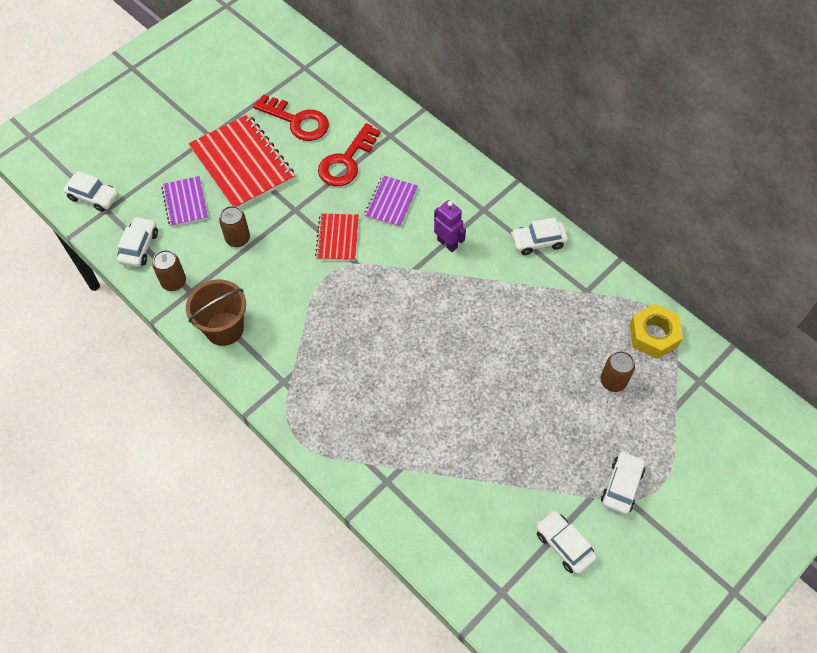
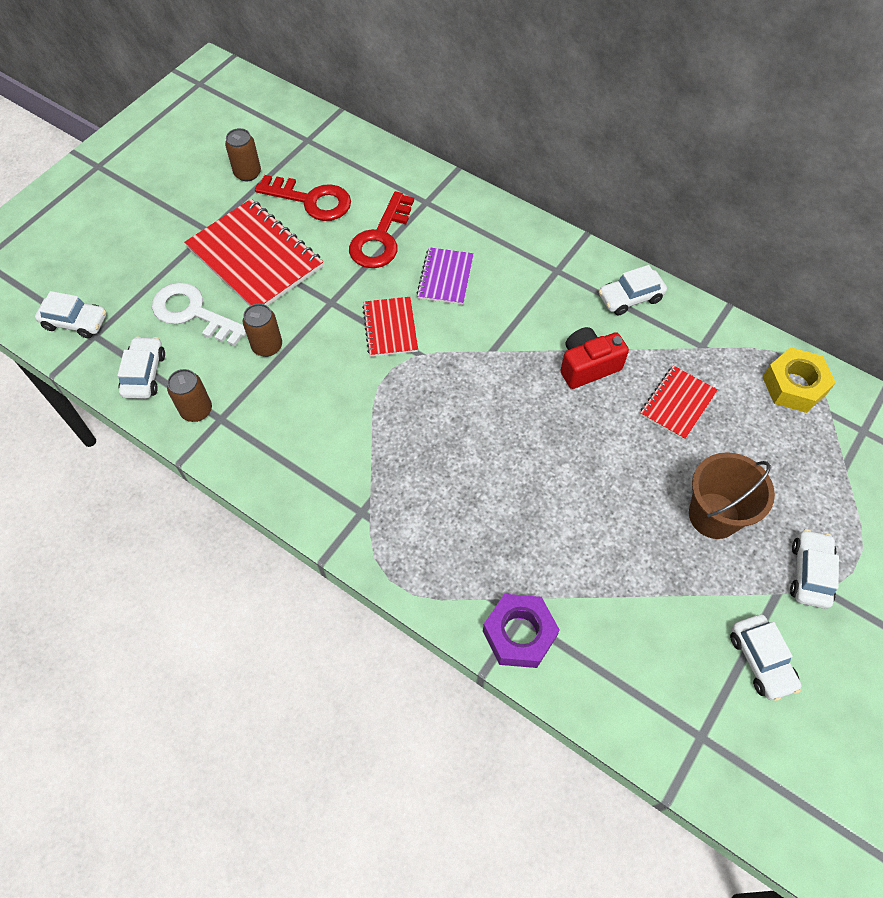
camera: 10 degrees left, 0 degrees up
(185, 202) = (193, 313): purple notebook -> white key
(224, 328) = (272, 458): brown bucket -> brown bucket (714, 515)
(383, 493) = (519, 634): none -> purple nut
(447, 243) = (524, 315): purple robot -> none
(488, 293) = (588, 366): none -> red camera
(553, 335) = (677, 404): none -> red notebook
(564, 545) = (761, 660): white car -> white car turned 150 degrees counterclockwise
(613, 381) = (763, 447): brown can -> brown can (247, 173)

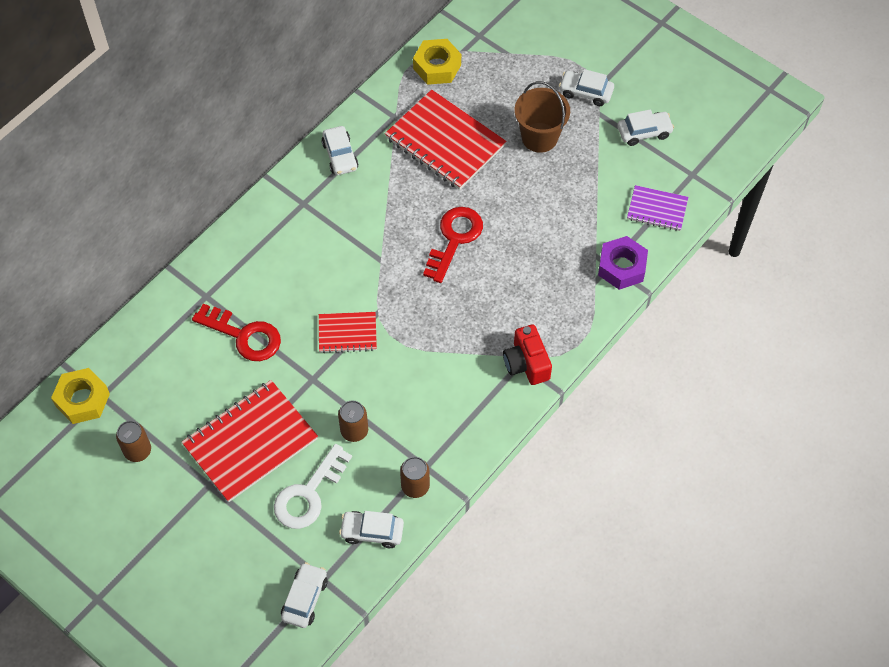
camera: 85 degrees left, 0 degrees up
(303, 127) = (82, 400): none -> yellow nut
(312, 200) = (186, 392): red key -> red key (454, 239)
(445, 277) = (298, 287): purple notebook -> purple notebook (657, 209)
(588, 366) = (404, 195): red camera -> red camera (526, 363)
(677, 404) = (445, 142): red notebook -> red notebook, size x1.85

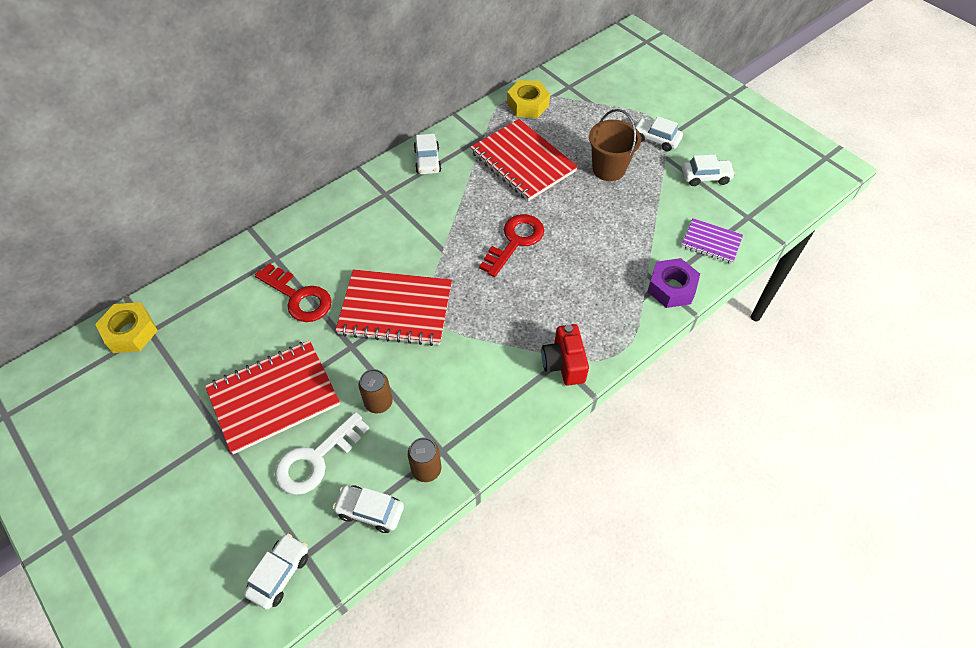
camera: 10 degrees right, 5 degrees down
(137, 451) = (163, 388): brown can -> none
(347, 333) = (395, 309): red notebook -> red notebook, size x1.85

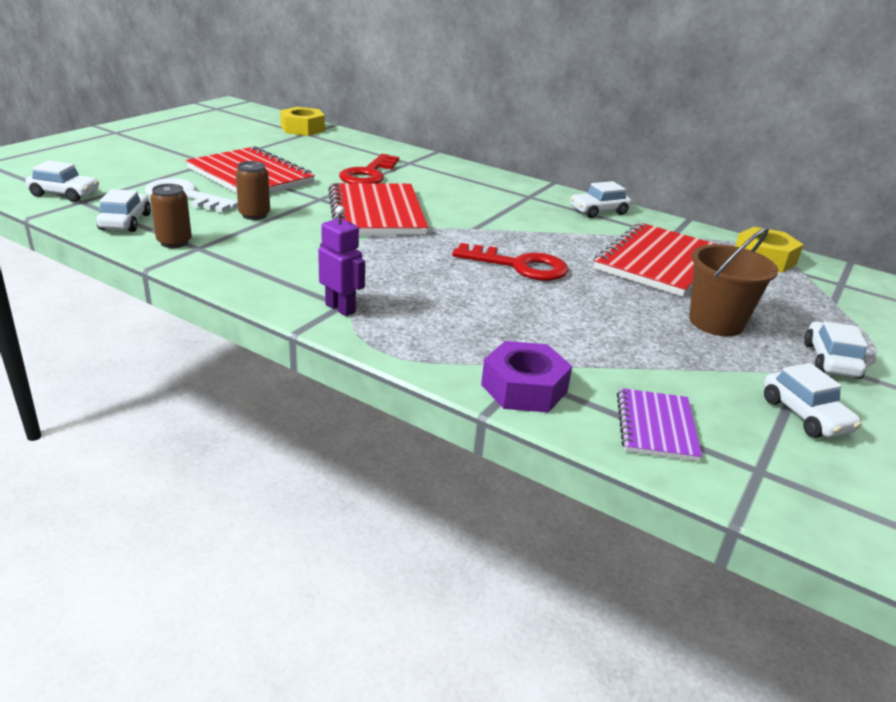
camera: 70 degrees right, 25 degrees down
(564, 363) = (340, 308): red camera -> purple robot

